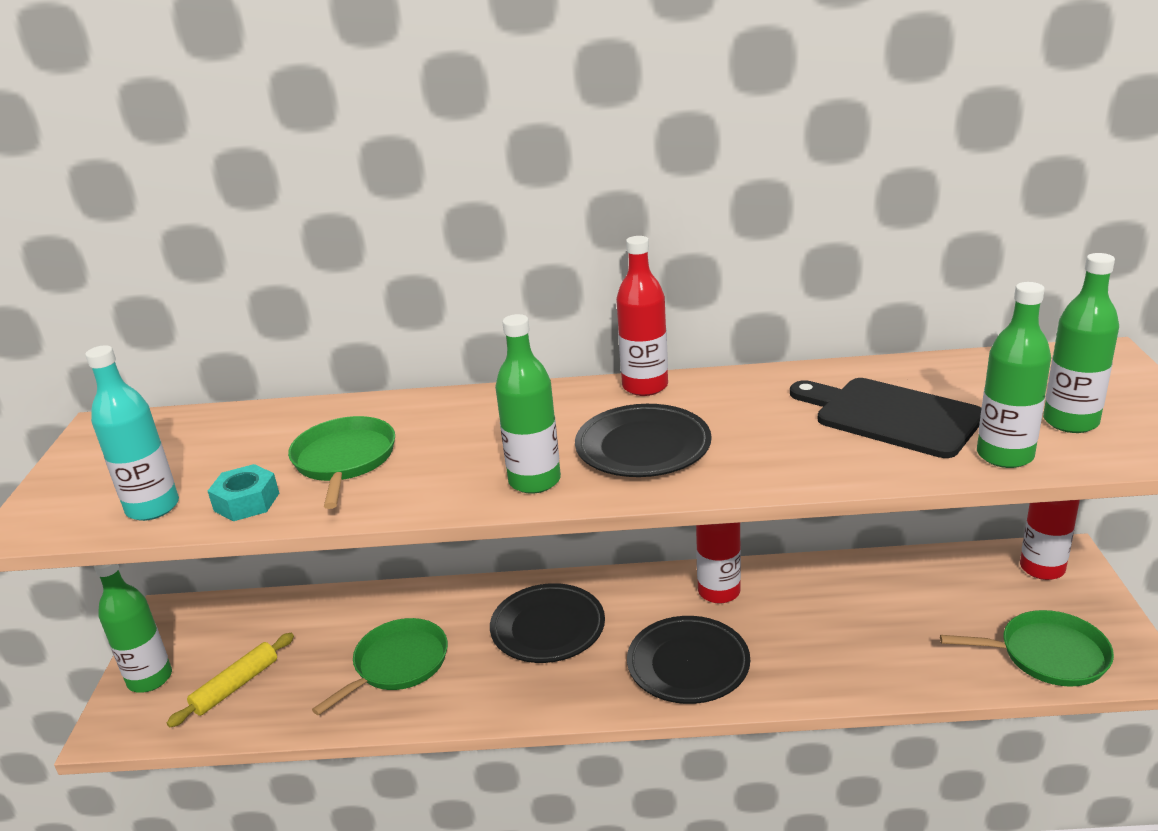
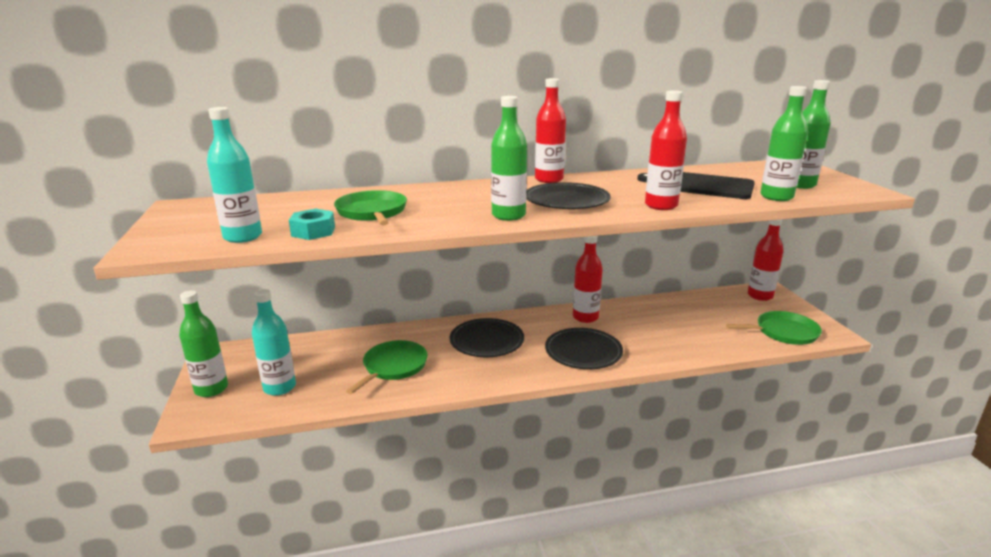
camera: 15 degrees left, 5 degrees down
(236, 686) = (279, 387): yellow rolling pin -> turquoise bottle
(788, 469) = (661, 205): none -> red bottle

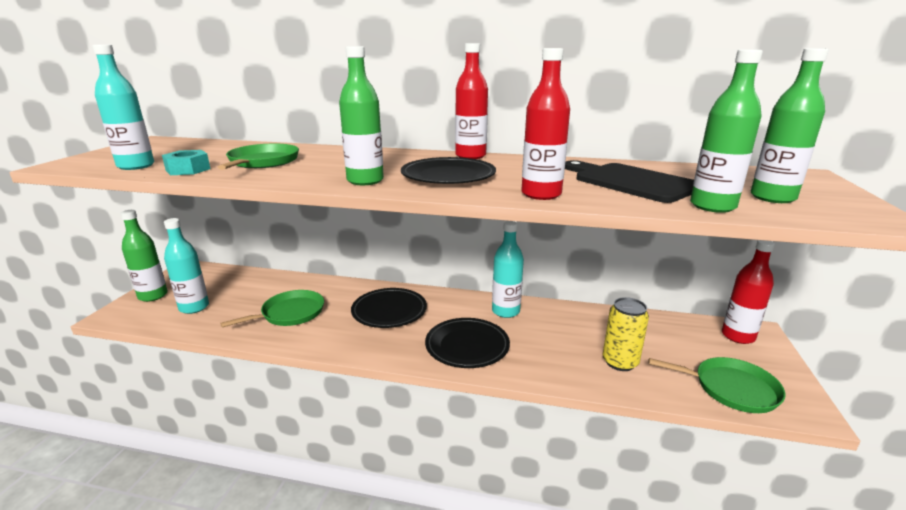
camera: 25 degrees right, 0 degrees up
(585, 317) = (505, 311): red bottle -> turquoise bottle
(702, 334) = (620, 362): none -> yellow can

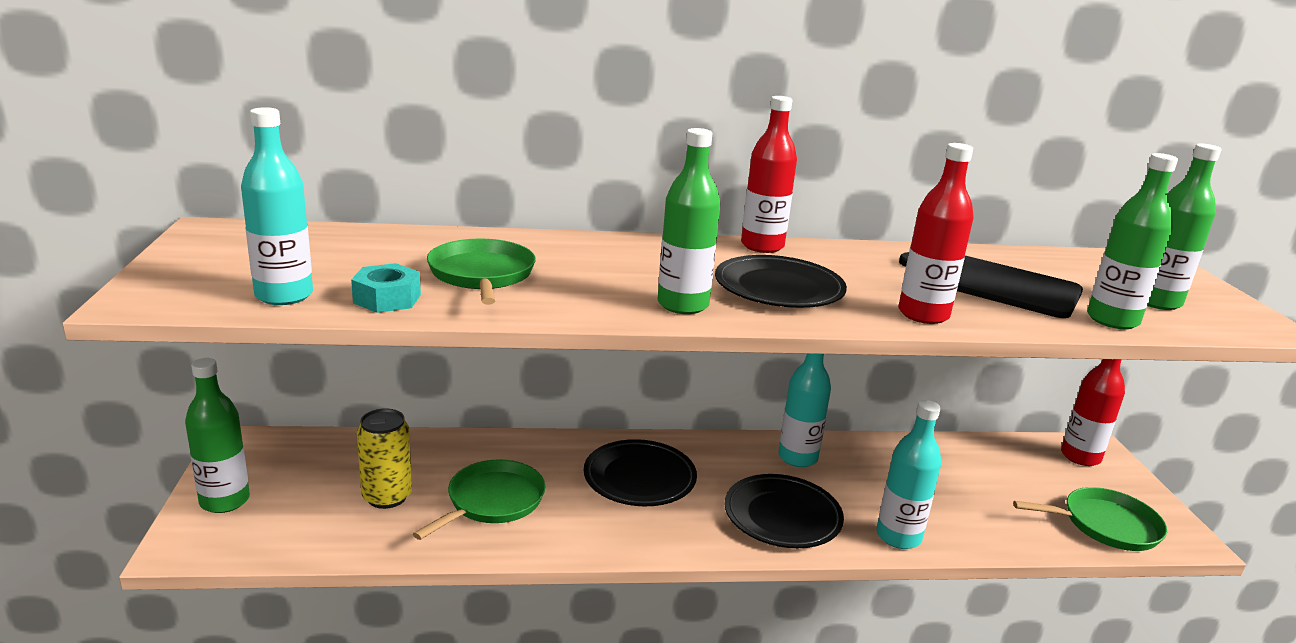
camera: 20 degrees left, 0 degrees up
(194, 307) = (321, 512): turquoise bottle -> turquoise bottle (898, 536)
(620, 362) = (975, 510): yellow can -> yellow can (387, 497)

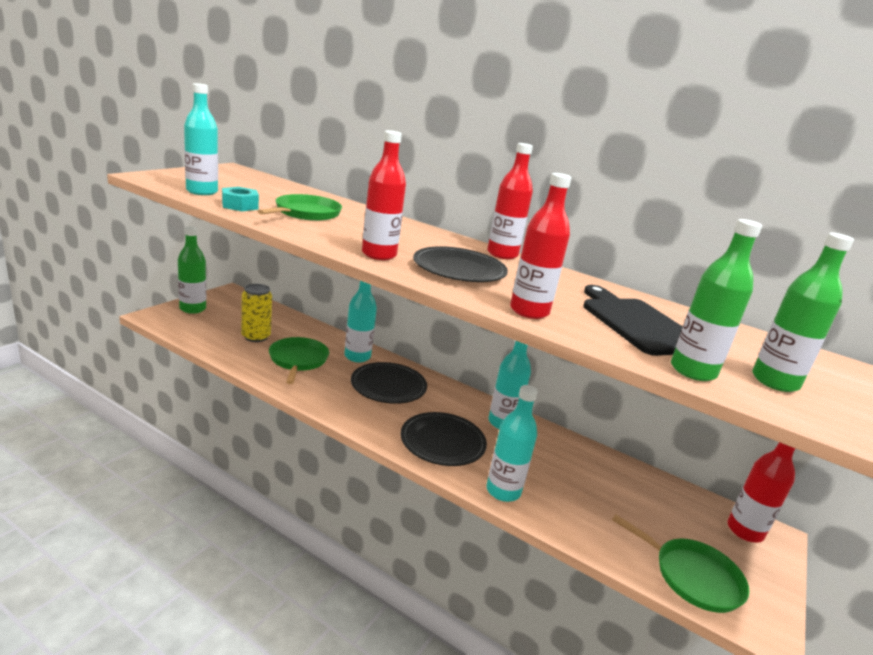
camera: 35 degrees right, 0 degrees up
(492, 501) = (298, 360): green pan -> green pan turned 75 degrees counterclockwise
(551, 456) = (357, 357): none -> turquoise bottle
(683, 305) = (379, 255): green bottle -> red bottle

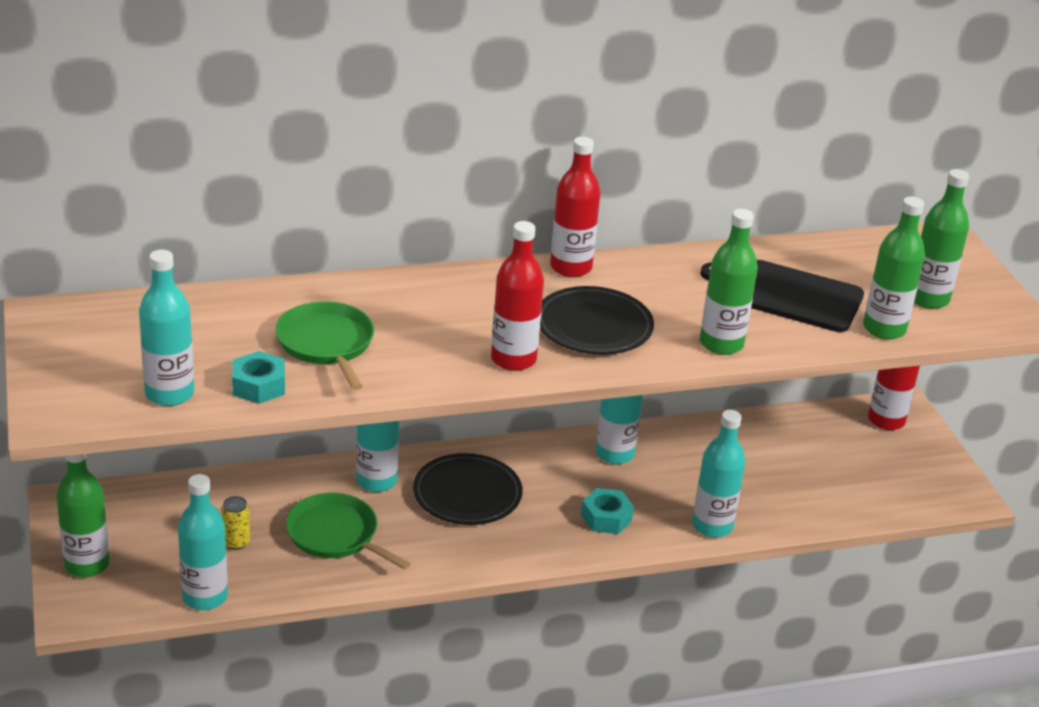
camera: 45 degrees left, 10 degrees up
(202, 342) = (205, 597): none -> turquoise bottle
(256, 337) = (236, 542): yellow can -> yellow can, size x0.59
(442, 442) = (606, 518): black plate -> turquoise nut
(529, 311) = (721, 344): red bottle -> green bottle
(692, 577) = (899, 492): green pan -> none

